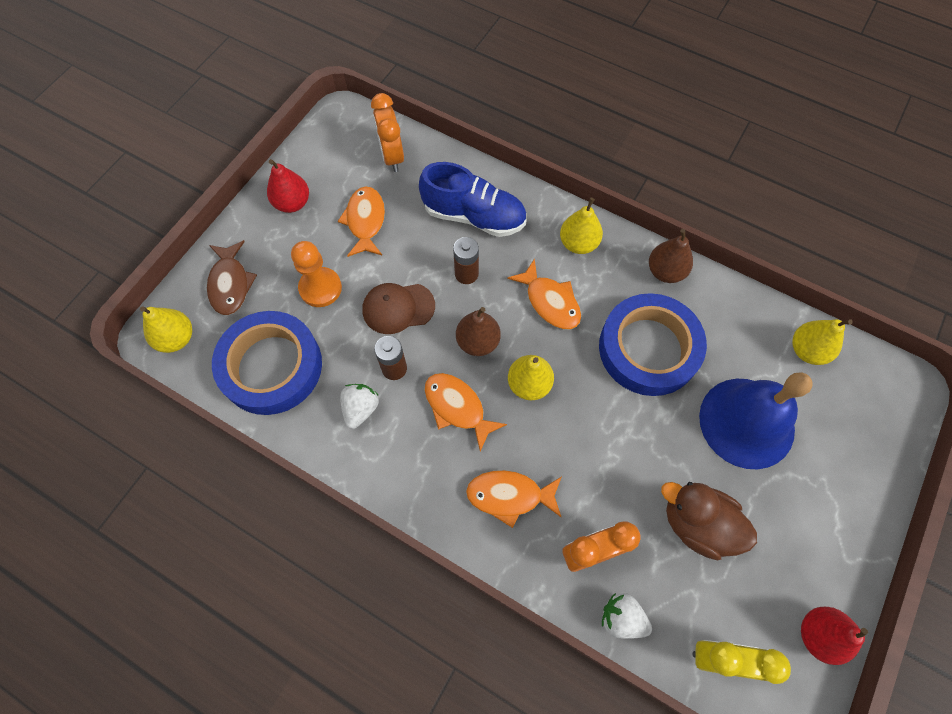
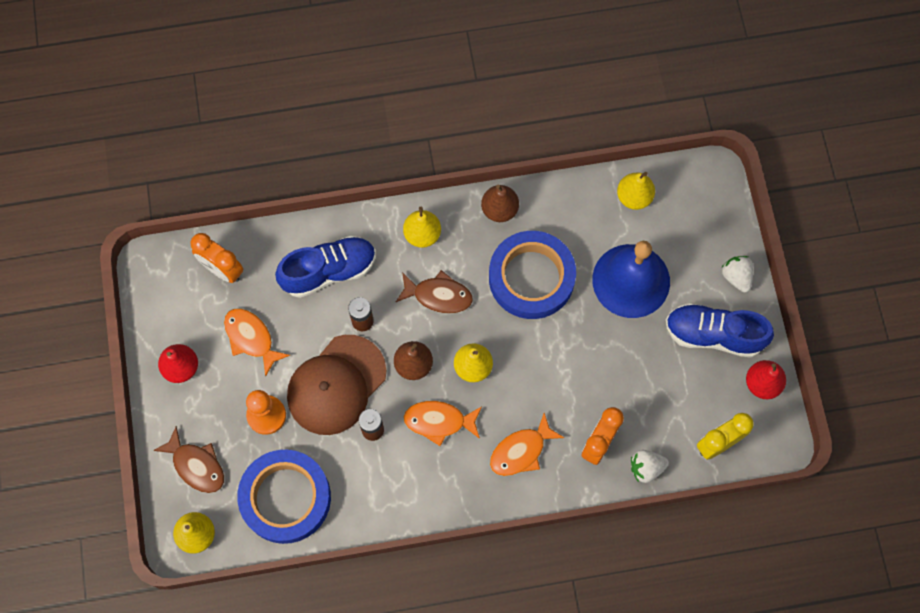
camera: 40 degrees left, 5 degrees up
(360, 409) = (375, 475): white strawberry -> white strawberry (736, 277)
(398, 308) = (336, 385): brown cap -> brown cap, size x1.65
(550, 302) = (438, 295): orange fish -> brown fish
(697, 524) = (648, 373): brown duck -> none
(798, 540) = (713, 335): none -> blue shoe

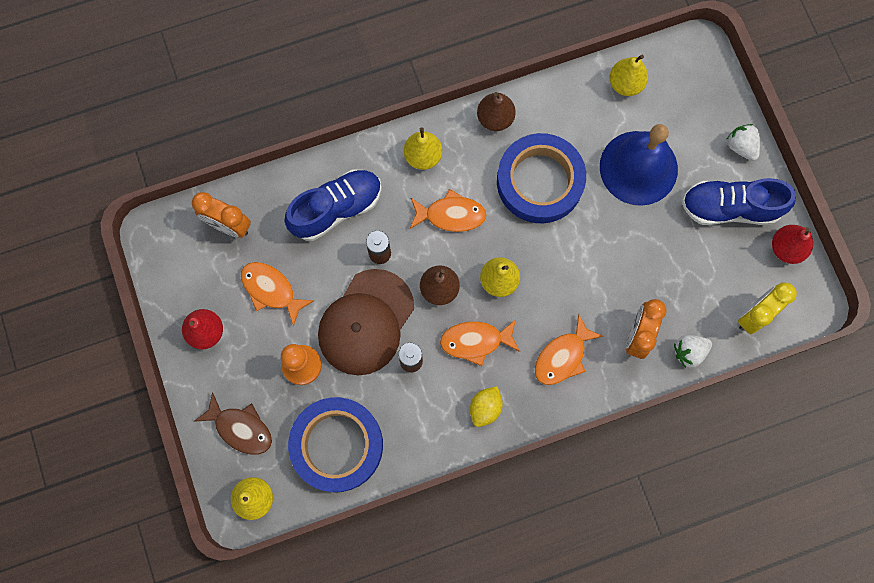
camera: 10 degrees left, 5 degrees up
(436, 487) = (485, 408): none -> yellow lemon
(438, 295) = (451, 215): brown fish -> orange fish

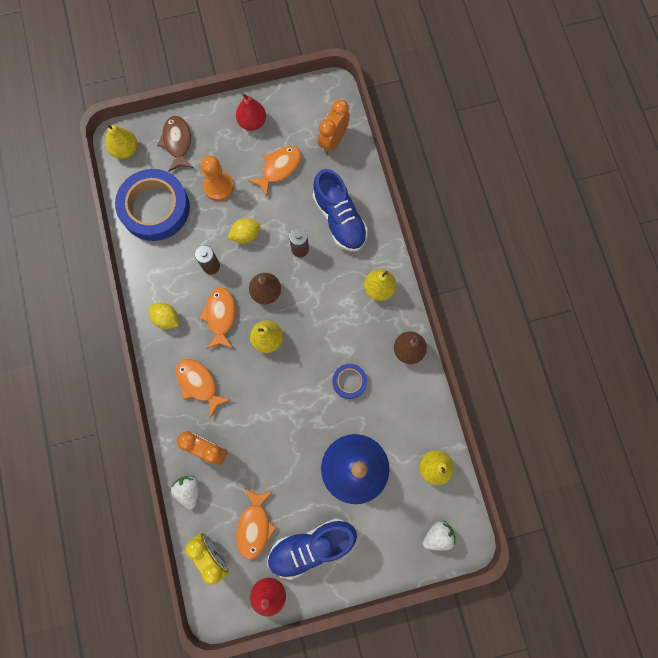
camera: 95 degrees right, 0 degrees up
(240, 428) = (177, 143): brown fish -> brown fish turned 135 degrees clockwise
(366, 322) = (246, 235): brown cap -> yellow lemon
(451, 215) = (326, 306): orange fish -> orange fish (254, 526)
(540, 181) = (349, 381): blue tape -> blue tape, size x0.47
(729, 208) = (311, 546): blue shoe -> blue shoe turned 120 degrees counterclockwise
(741, 146) = (368, 566): white strawberry -> white strawberry (437, 535)

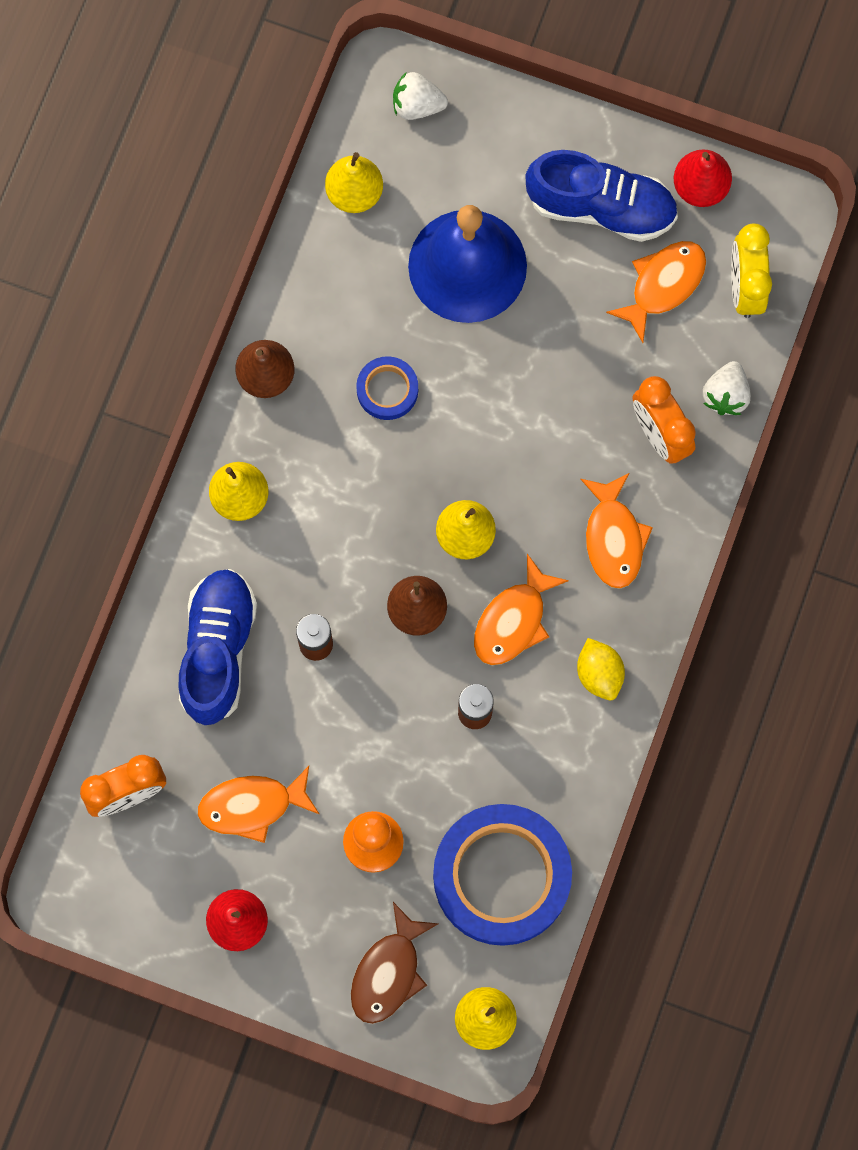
camera: 145 degrees left, 0 degrees up
(246, 235) = (385, 727): yellow lemon -> none

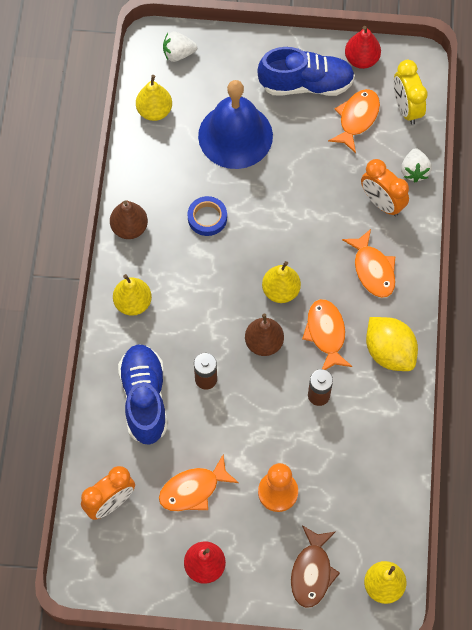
camera: 15 degrees left, 10 degrees down
(501, 876) = (366, 492): blue tape -> none
(513, 620) = (326, 333): orange fish -> orange fish turned 150 degrees clockwise
(599, 673) = (389, 352): yellow lemon -> yellow lemon, size x1.57

